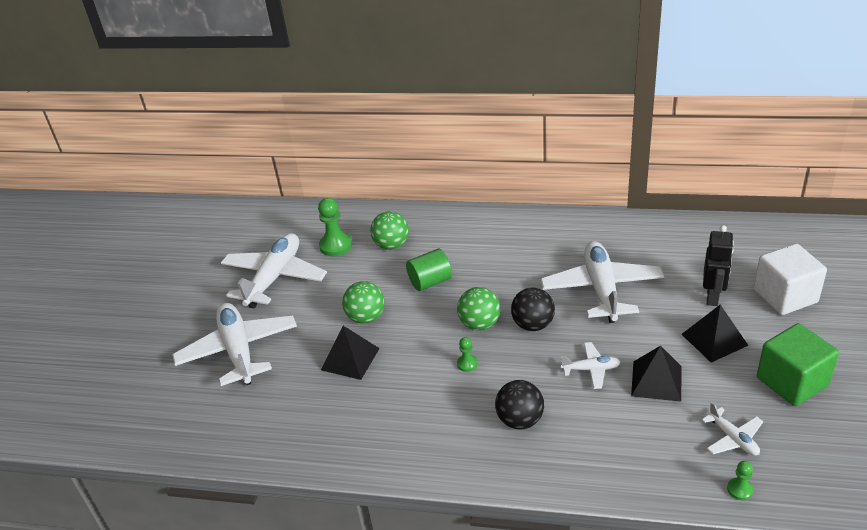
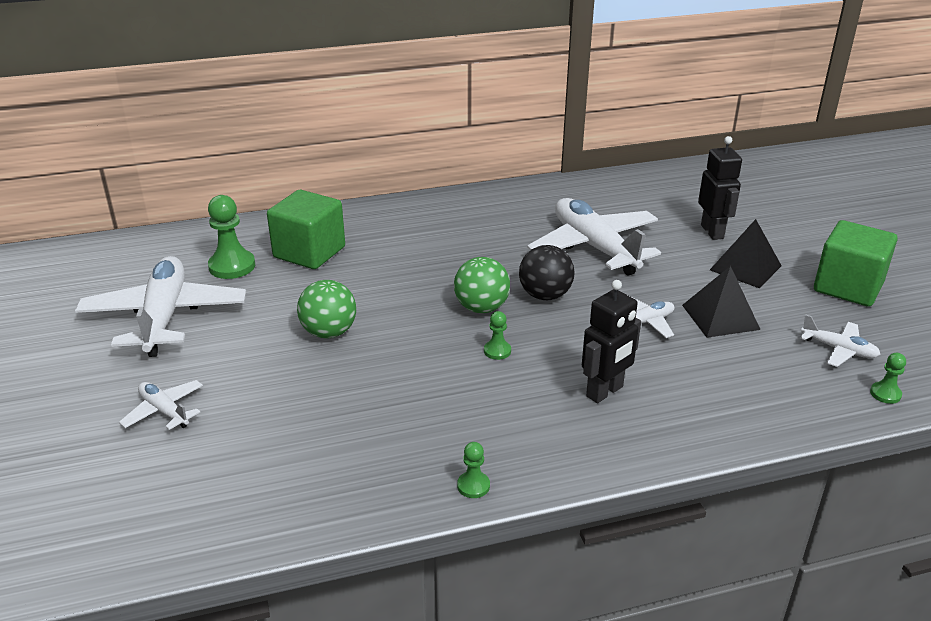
camera: 30 degrees left, 5 degrees down
(238, 351) = (164, 411): white plane -> white plane, size x0.47
(350, 359) = (339, 381): black pyramid -> none
(385, 464) = (473, 486): none -> green pawn
(391, 245) = (309, 252): green ball -> green cube
(430, 282) = (387, 279): green cylinder -> none
(520, 420) = (605, 392): black ball -> black robot
(785, 296) = (778, 218): white cube -> none

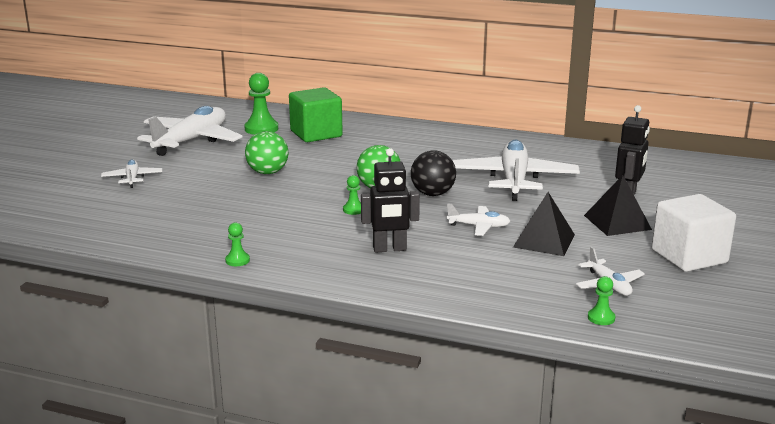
camera: 35 degrees right, 10 degrees down
(848, 287) = (689, 257): green cube -> white cube

